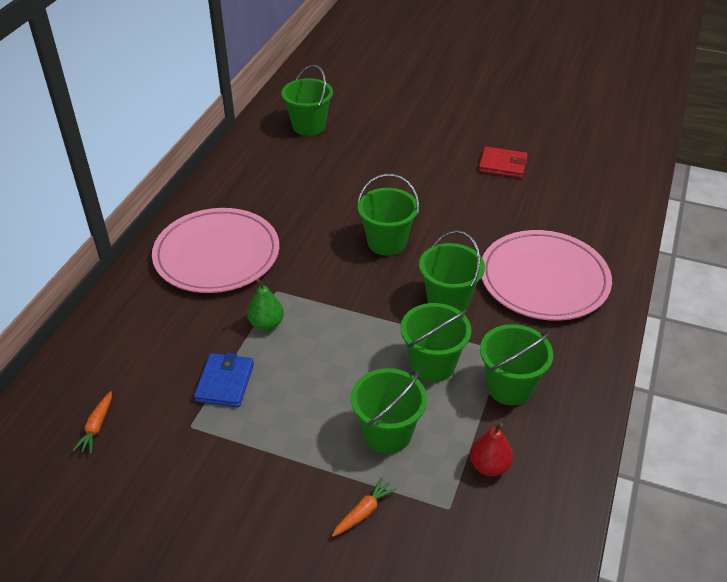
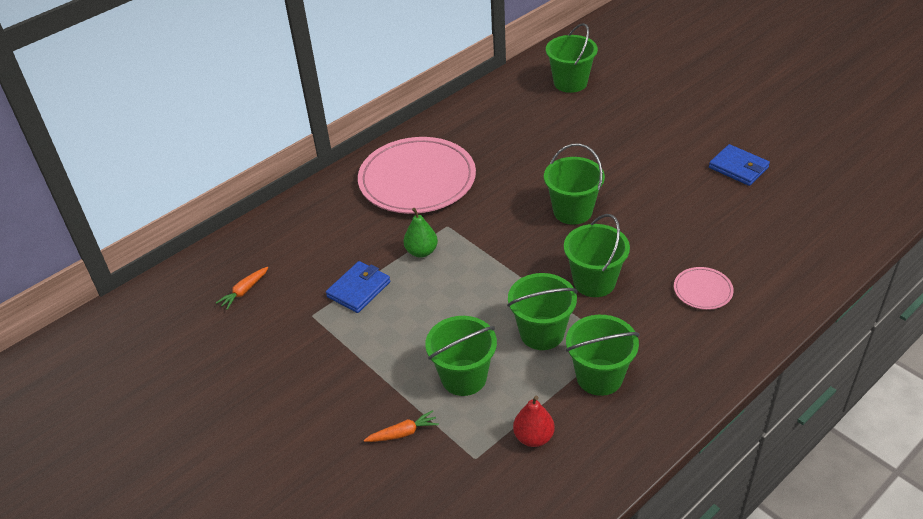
camera: 30 degrees right, 0 degrees up
(502, 165) = (738, 168): red wallet -> blue wallet
(544, 279) = (703, 290): pink plate -> pink plate, size x0.43

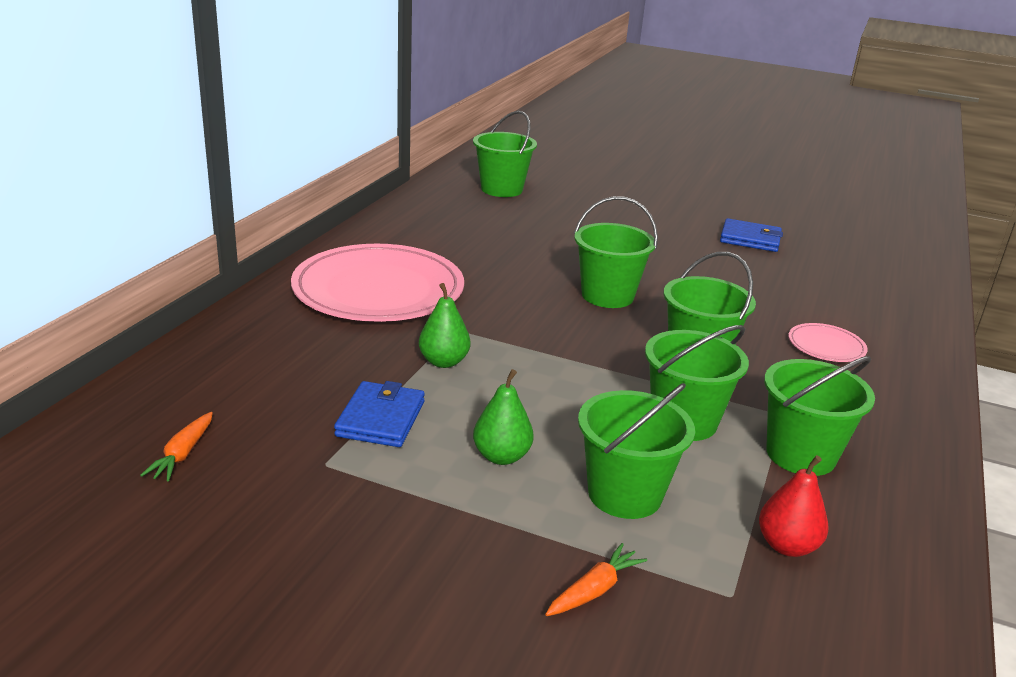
camera: 30 degrees left, 15 degrees down
(410, 333) = (501, 456): none -> green pear

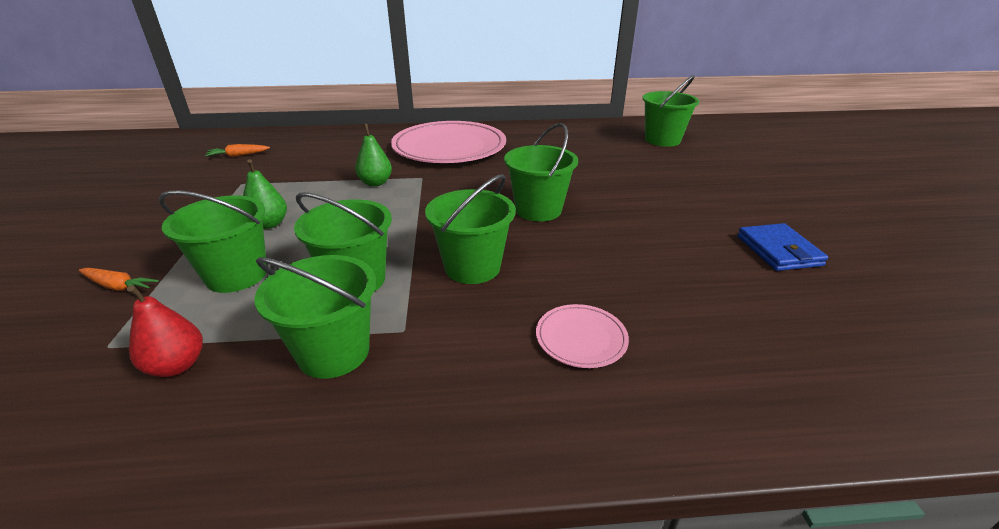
camera: 65 degrees right, 5 degrees up
(381, 419) = (295, 184): blue wallet -> none

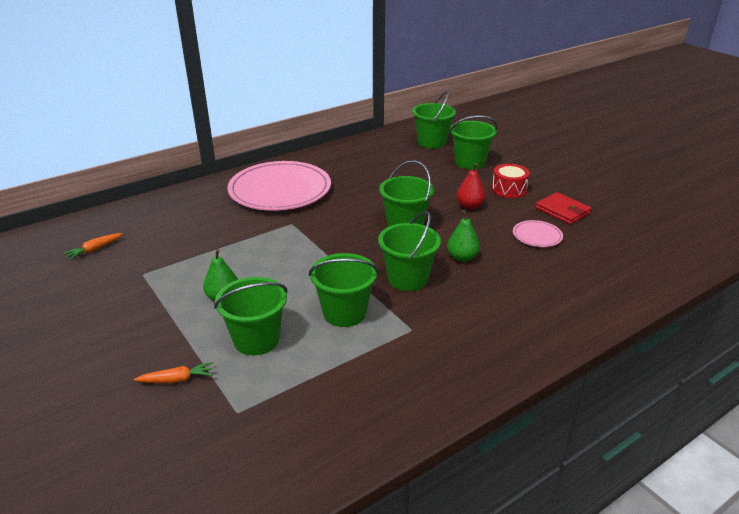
camera: 30 degrees left, 0 degrees up
(177, 366) = (303, 401): red pear -> red pear (469, 206)
(334, 352) = (387, 356): green bucket -> green bucket (470, 162)
(375, 183) = (261, 239): green pear -> green pear (462, 257)
(581, 338) = (508, 297): pink plate -> pink plate (537, 236)
(717, 206) = (509, 189): none -> red drum
(778, 250) = (562, 211): blue wallet -> red wallet

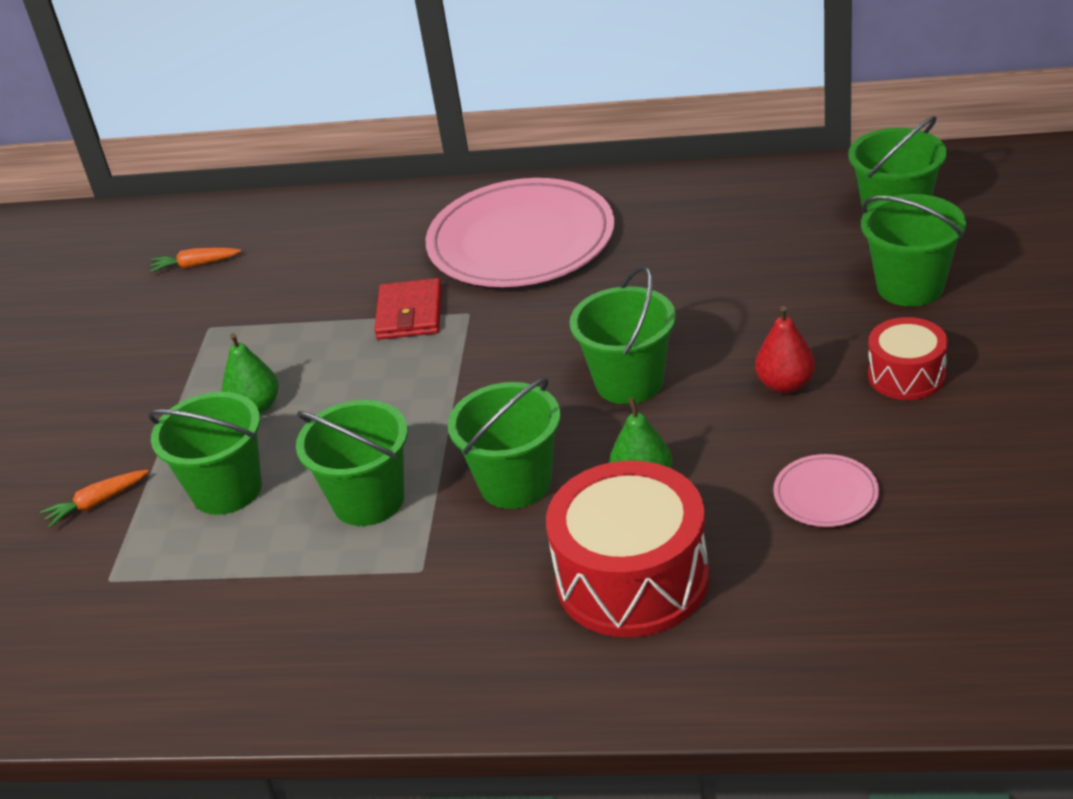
camera: 45 degrees right, 5 degrees up
(177, 379) = (96, 503): orange carrot -> orange carrot turned 120 degrees clockwise
(508, 293) = (632, 579): none -> red drum
(562, 211) = (948, 462): red wallet -> red wallet (409, 314)

